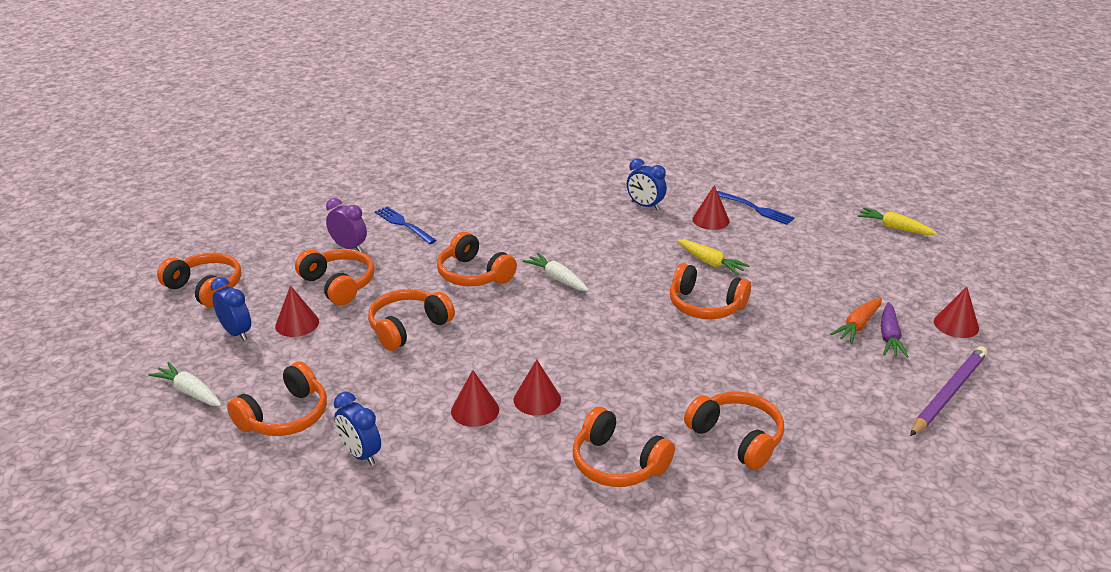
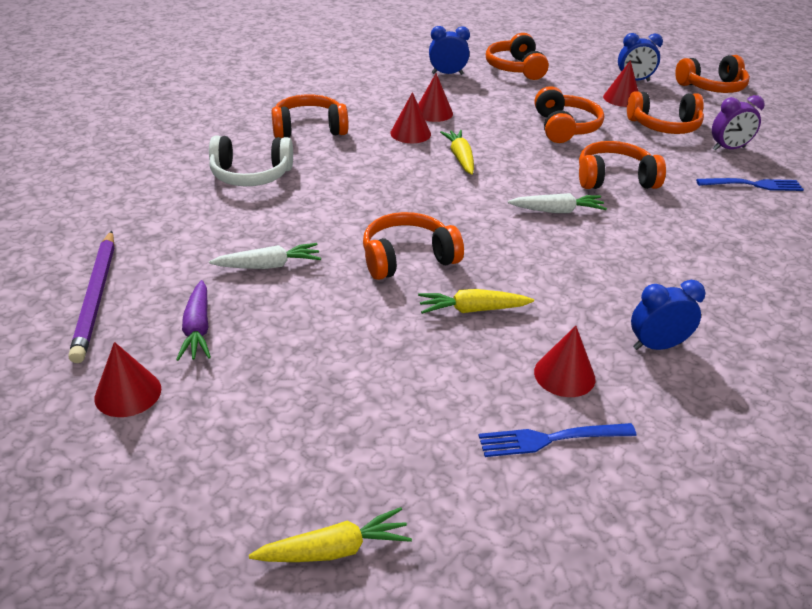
camera: 130 degrees right, 5 degrees up
(190, 392) = (579, 55): white carrot -> white carrot (268, 266)
(542, 351) = (460, 158): none -> yellow carrot
(737, 438) = (251, 175): orange headphones -> white headphones
(858, 325) = (242, 323): orange carrot -> none
(889, 336) = (197, 328): purple carrot -> purple carrot turned 150 degrees counterclockwise

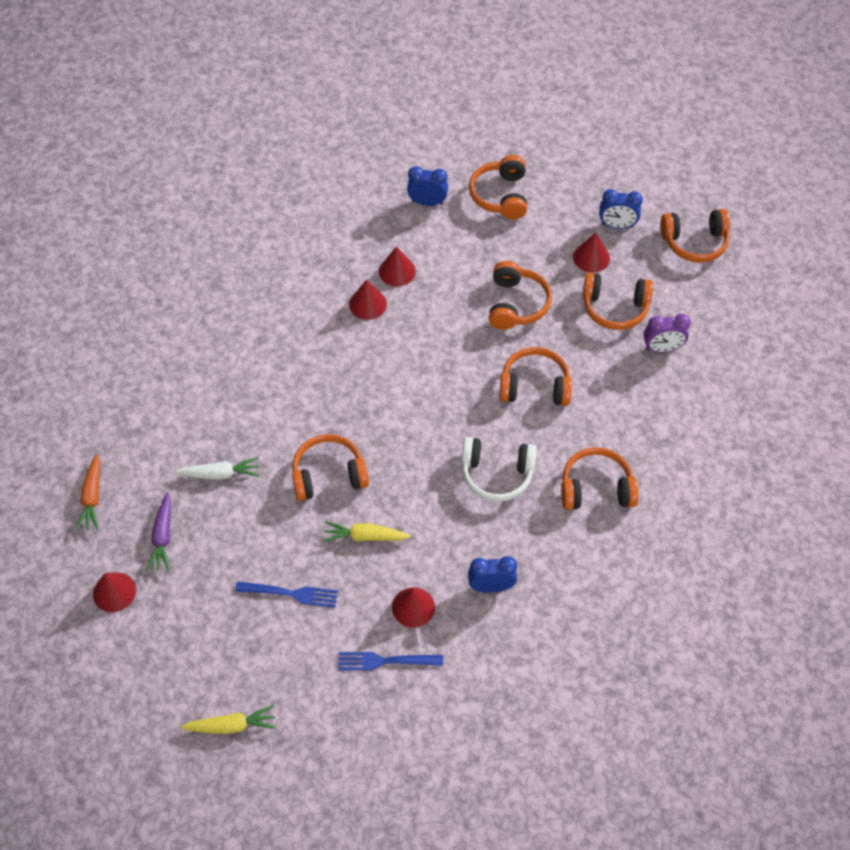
camera: 10 degrees right, 20 degrees up
(97, 297) = (92, 497): purple pencil -> orange carrot
(251, 175) = (217, 357): white headphones -> white headphones (496, 474)
(309, 129) = (276, 291): orange headphones -> orange headphones (596, 488)
(460, 158) = (404, 345): yellow carrot -> none
(557, 211) = (468, 426): white carrot -> none
(753, 185) = (659, 404): blue fork -> blue fork (291, 593)

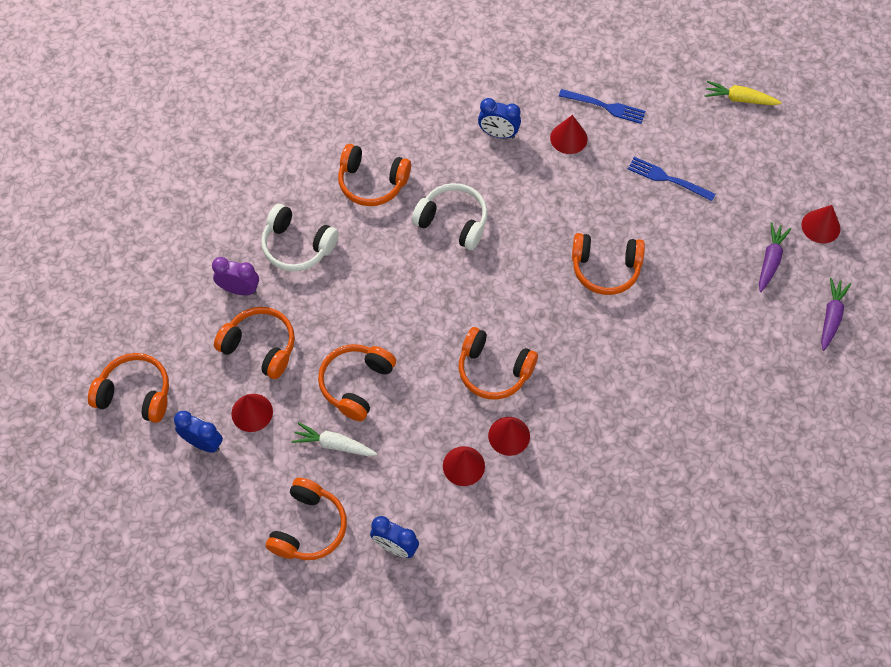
camera: 160 degrees left, 5 degrees up
(92, 497) = (831, 317): orange carrot -> purple carrot
(219, 474) = (707, 301): white carrot -> white carrot (334, 444)
(365, 536) = (589, 205): yellow carrot -> none
(534, 386) = (380, 291): orange headphones -> orange headphones (493, 370)
(633, 403) = (297, 246): none -> white headphones

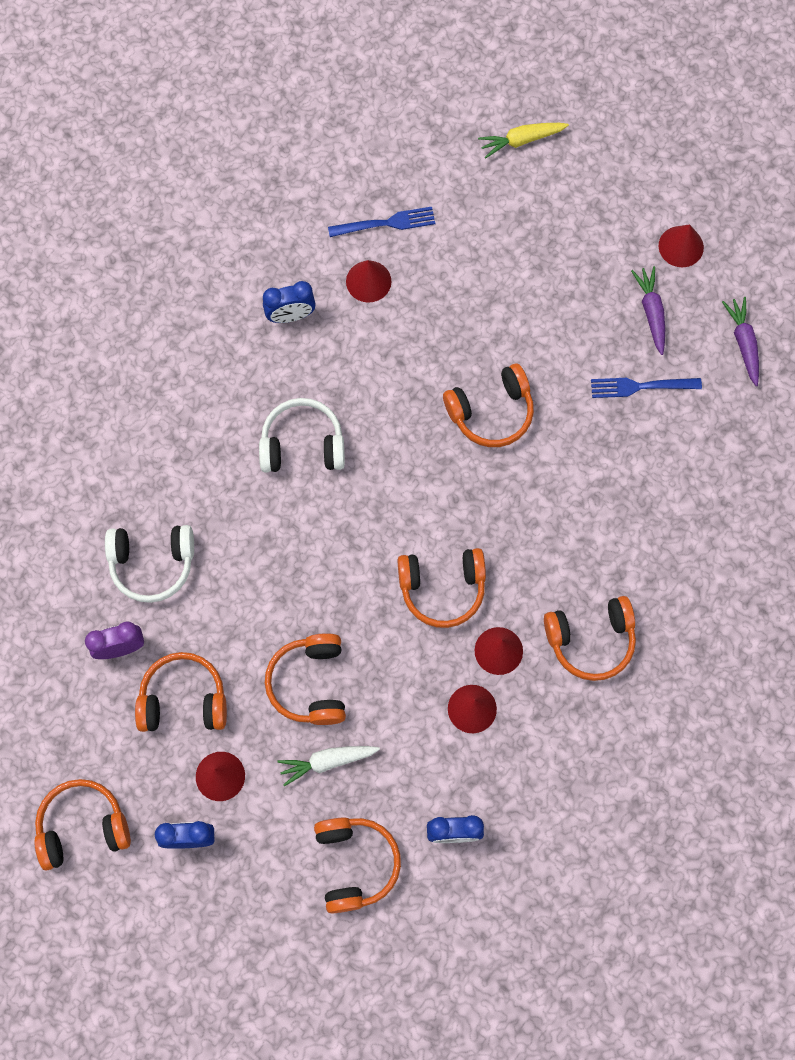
camera: 30 degrees left, 10 degrees up
(372, 182) = (188, 446): orange headphones -> orange headphones (591, 640)
(668, 179) = (498, 274): blue fork -> blue fork (641, 386)

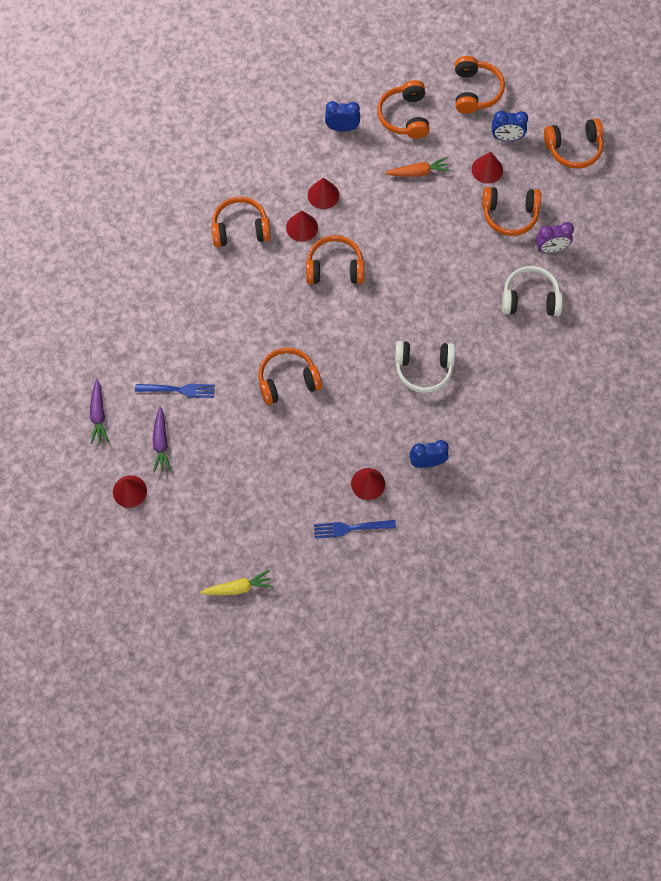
camera: 175 degrees left, 5 degrees down
(310, 683) = (427, 217): orange headphones -> orange headphones (475, 91)
(327, 761) = (418, 172): white carrot -> orange carrot

